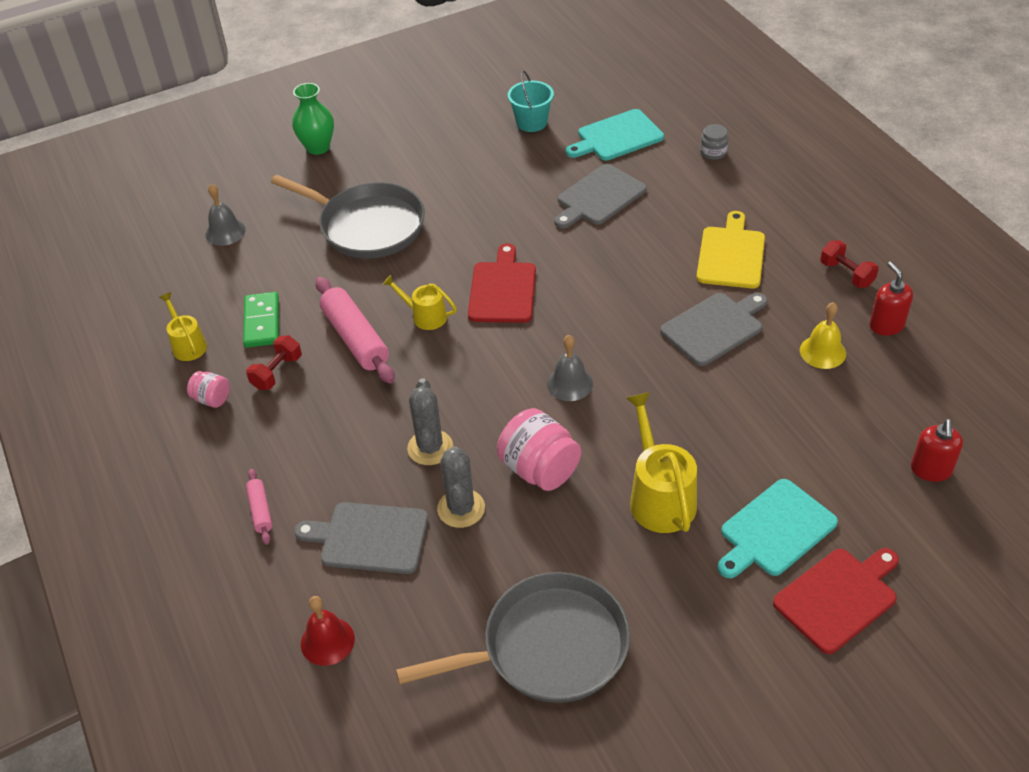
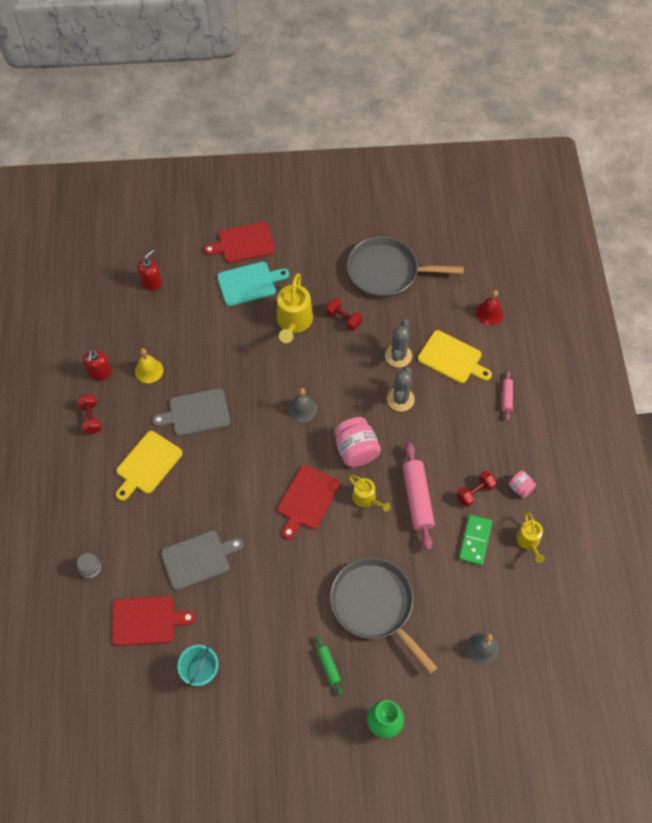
camera: 160 degrees left, 15 degrees up
(369, 538) = (452, 358): grey cutting board -> yellow cutting board
(397, 166) = (328, 666): none -> green rolling pin
(539, 469) = (347, 361): pink jar -> pink jar (356, 450)
(580, 532) = (343, 319): none -> red dumbbell
(617, 137) = (147, 621): turquoise cutting board -> red cutting board

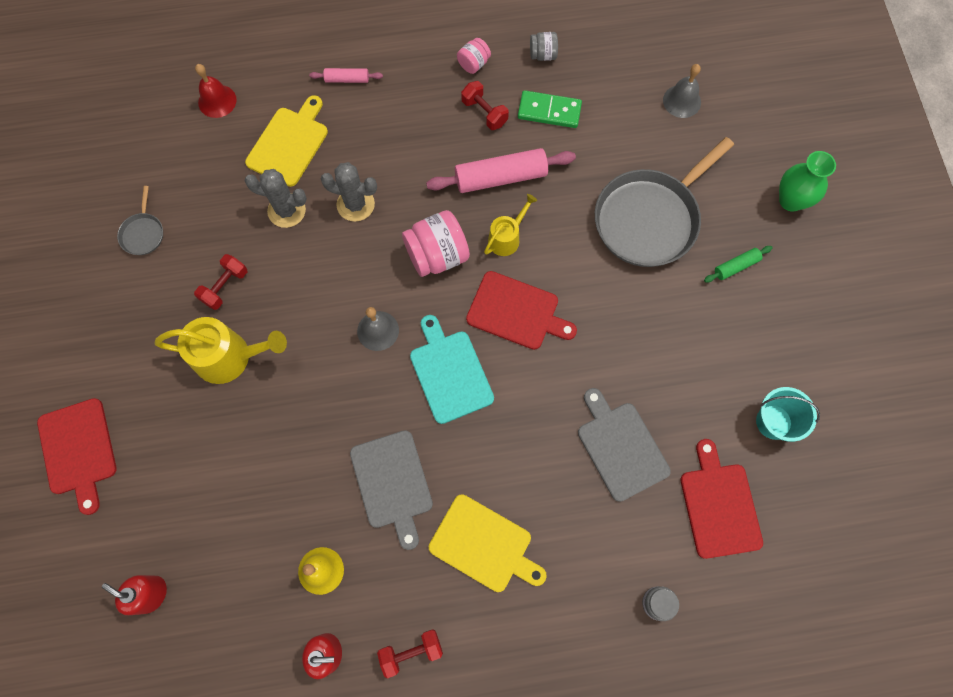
camera: 95 degrees left, 10 degrees up
(249, 283) = (157, 432): turquoise cutting board -> turquoise cutting board (450, 373)
(386, 272) = (143, 233): grey pan -> grey pan, size x0.43
(529, 541) = (543, 55): yellow watering can -> grey jar

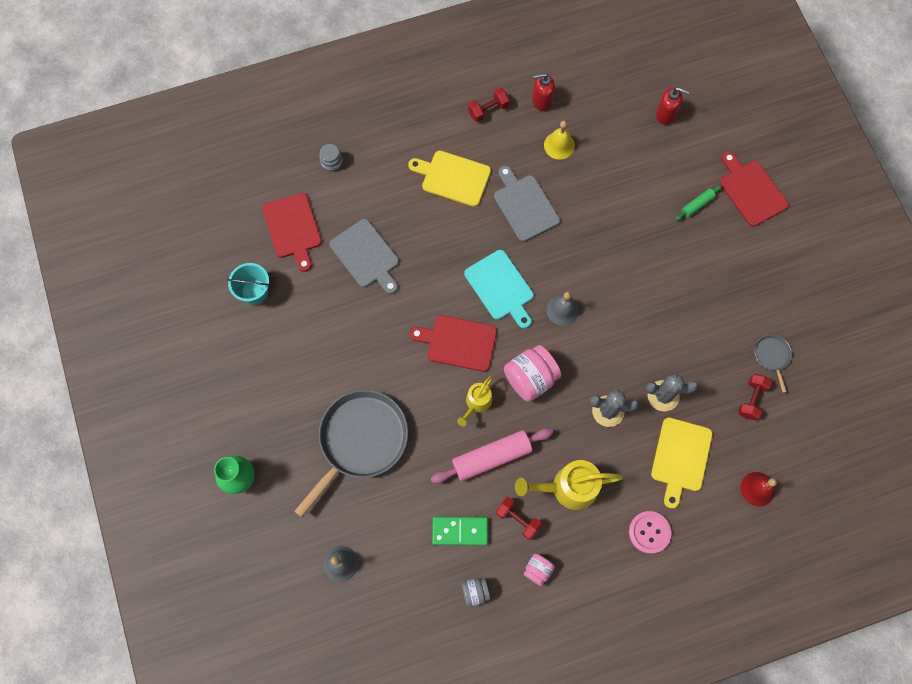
camera: 170 degrees right, 0 degrees up
(225, 287) = (690, 324): red dumbbell -> red dumbbell (751, 399)
(229, 357) = (668, 271): yellow watering can -> yellow watering can (568, 488)
(347, 79) = (649, 532): pink rolling pin -> pink button
(736, 266) = (286, 410): green rolling pin -> green rolling pin (697, 205)

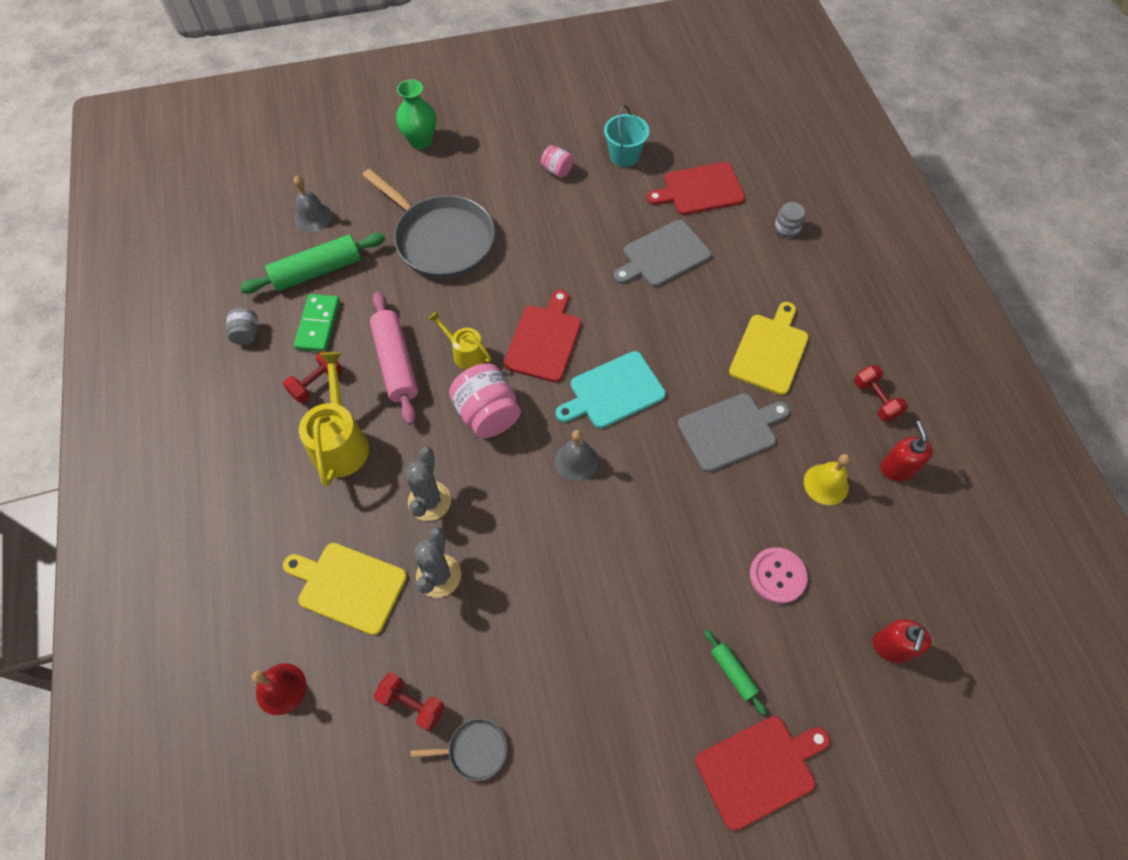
camera: 95 degrees right, 10 degrees down
(403, 545) = (317, 271): none -> green rolling pin
(537, 570) = (252, 399): pink jar -> pink jar (557, 170)
(649, 532) = (261, 531): pink button -> pink button (777, 576)

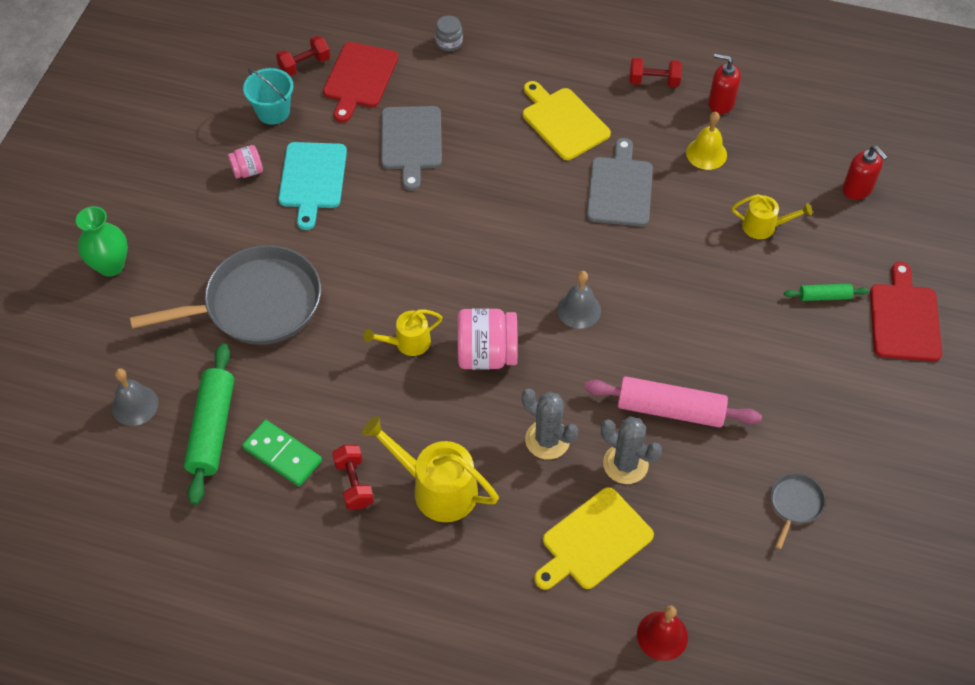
camera: 60 degrees left, 5 degrees down
(247, 334) = (245, 525): grey jar -> none
(396, 363) = (378, 405): pink rolling pin -> pink rolling pin (670, 410)
(412, 704) = (731, 534): red dumbbell -> red dumbbell (304, 65)
(544, 340) = (438, 274): red cutting board -> none
(613, 391) = (528, 249): turquoise cutting board -> turquoise cutting board (312, 179)
(777, 576) = (763, 226): pink button -> yellow watering can

